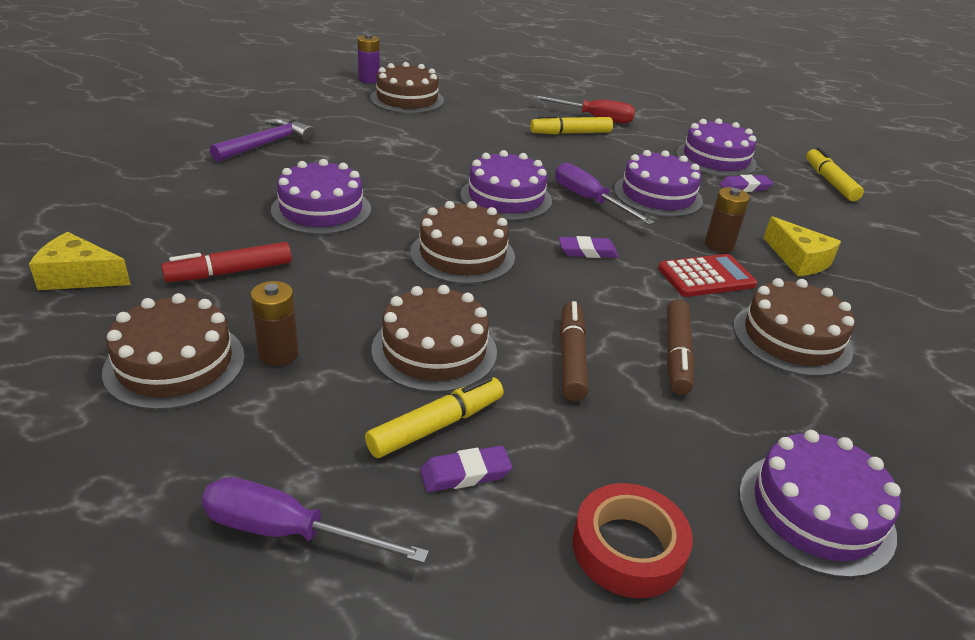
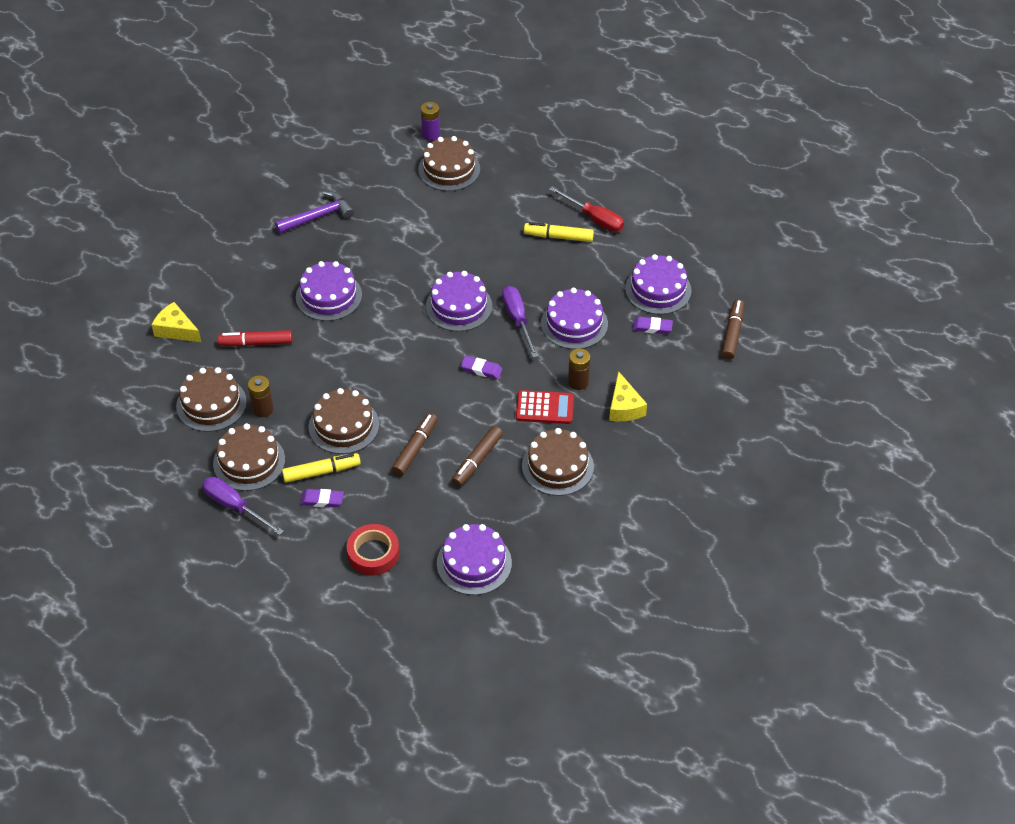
camera: 25 degrees right, 15 degrees up
(462, 254) = (398, 356): brown cake -> brown cake (249, 461)
(830, 182) = (732, 334): yellow marker -> brown marker

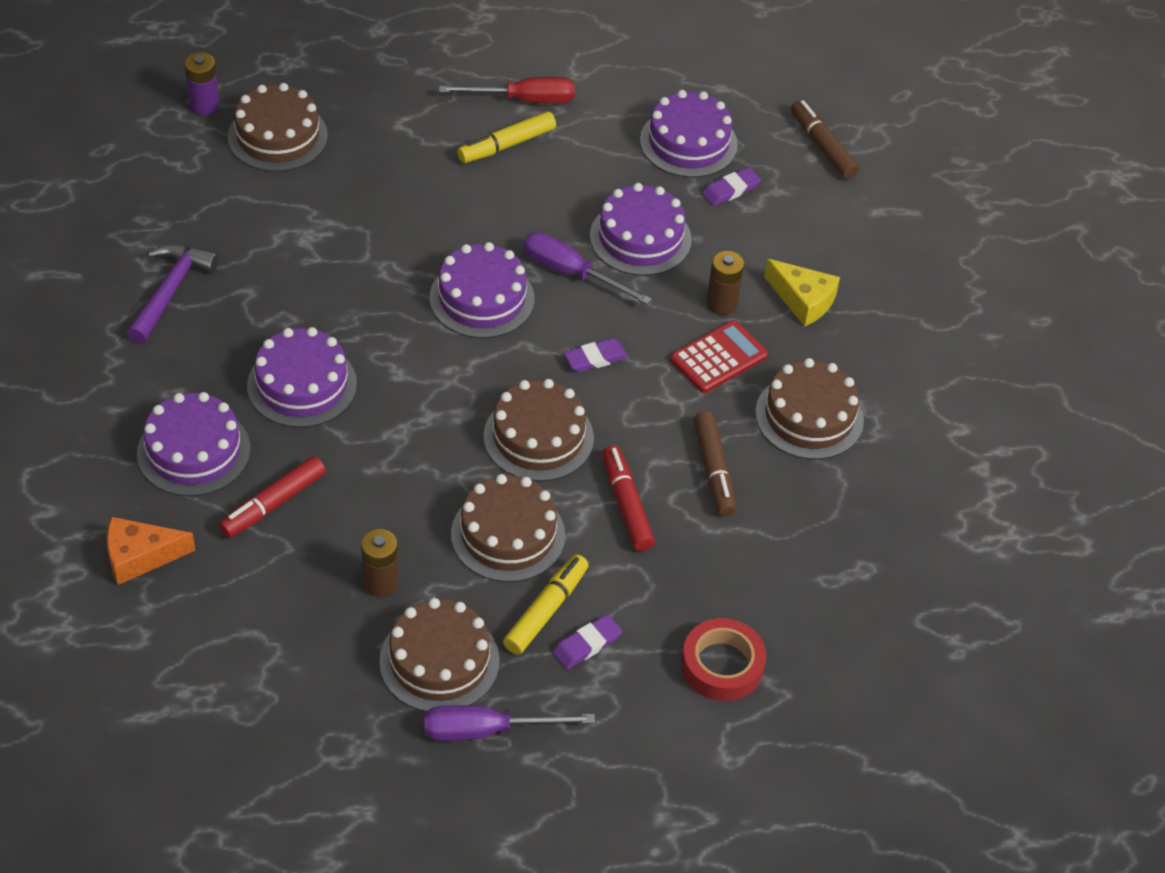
camera: 45 degrees left, 0 degrees up
(176, 330) = (140, 556): yellow cheese -> orange cheese
(211, 404) = (303, 621): brown cake -> brown cake (538, 437)
(415, 448) = (626, 504): brown marker -> red marker
(474, 563) = (847, 593): purple cake -> purple cake (193, 451)

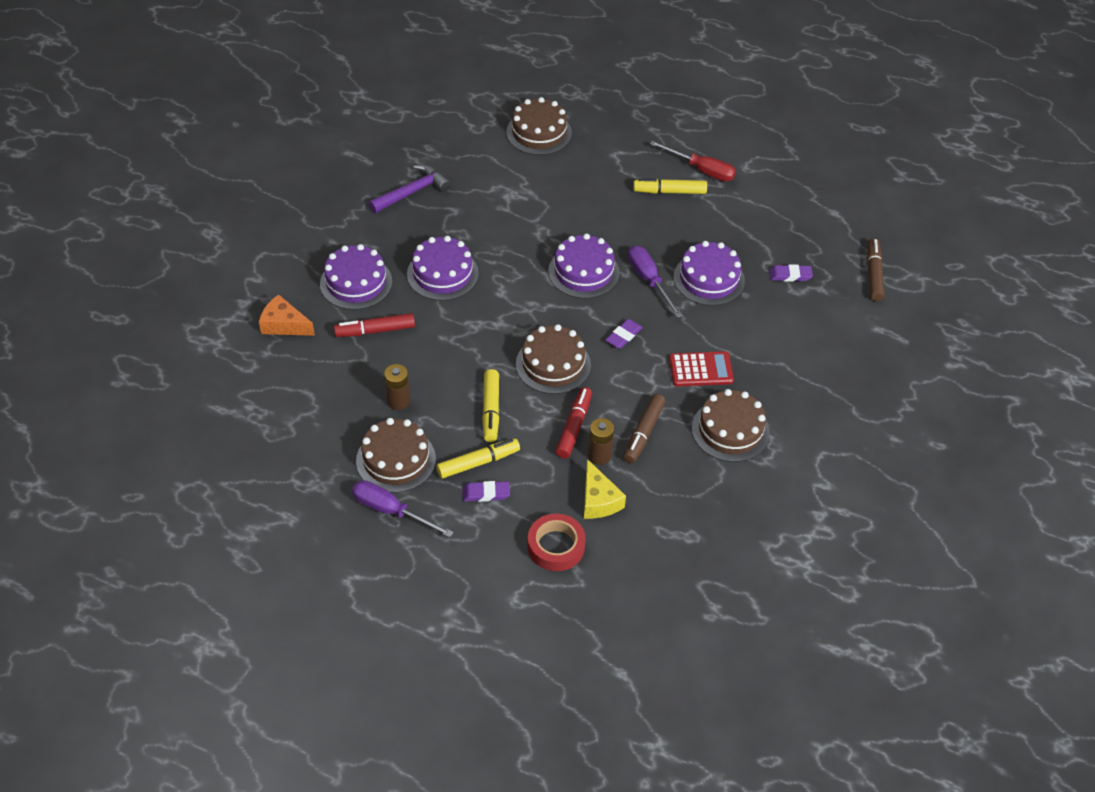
camera: 35 degrees right, 0 degrees up
(204, 105) = (511, 99): purple battery -> none
(508, 535) = (491, 410): brown cake -> yellow marker
(595, 358) = (624, 336): purple eraser -> purple eraser turned 60 degrees counterclockwise
(688, 142) = (786, 236): purple cake -> none
(721, 303) = (729, 339): brown battery -> brown battery (599, 455)
(803, 300) = (783, 360): yellow cheese -> yellow cheese (598, 500)

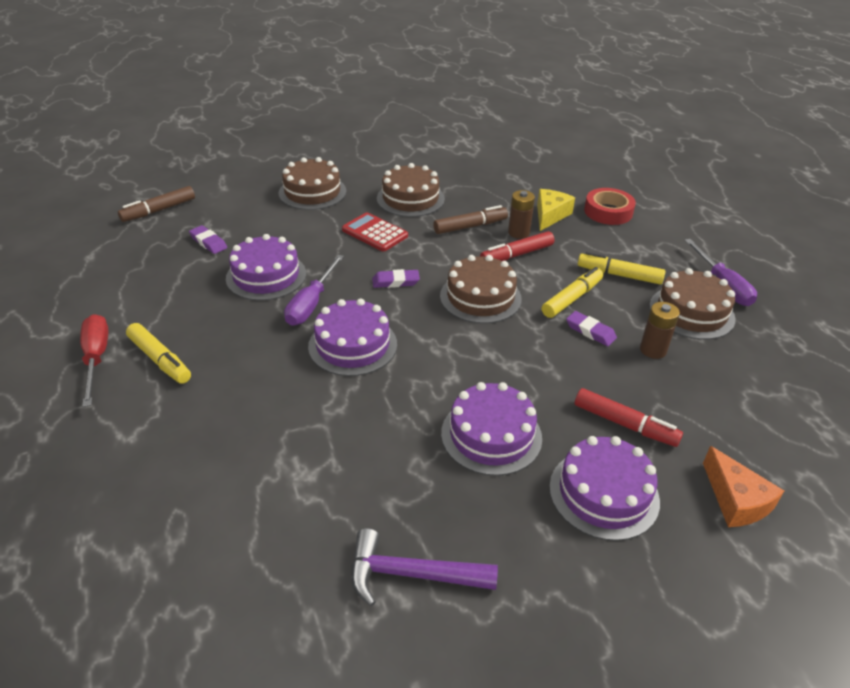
camera: 135 degrees left, 10 degrees down
(486, 493) = (631, 257): purple eraser -> purple eraser (590, 331)
(539, 132) = (147, 538): brown cake -> brown cake (312, 192)

